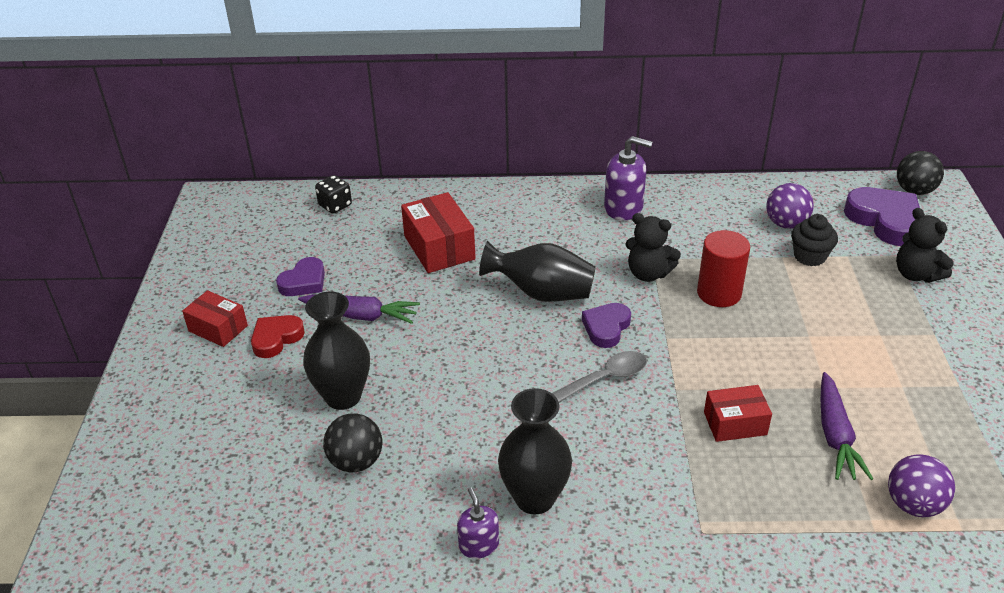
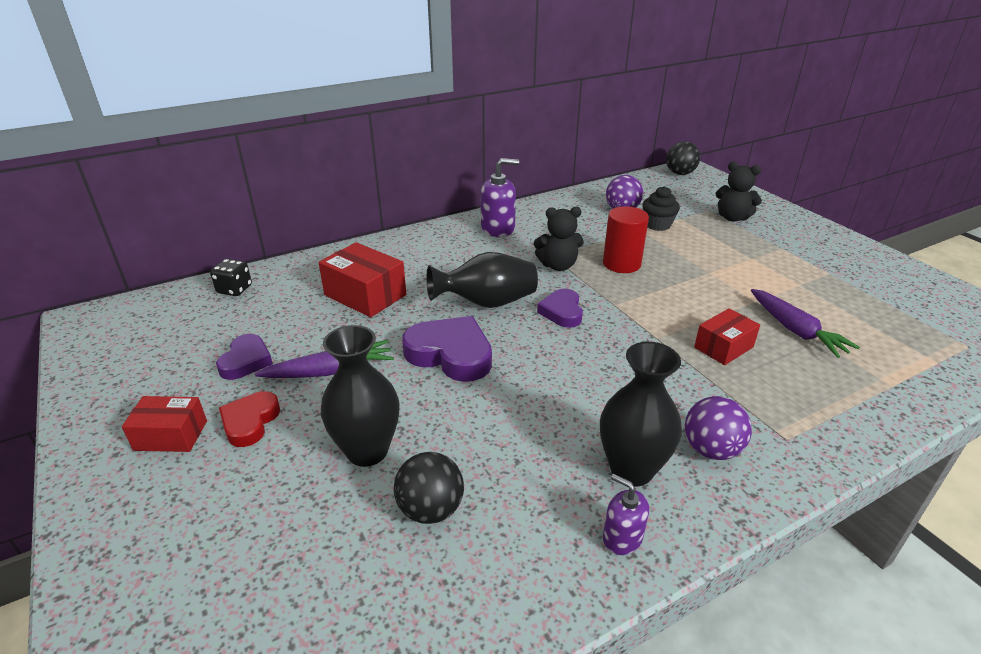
camera: 30 degrees left, 5 degrees down
(606, 378) = (597, 348): grey spoon -> none
(885, 220) = (681, 193): purple heart -> purple heart (450, 354)
(913, 504) = (892, 358): purple ball -> purple ball (711, 449)

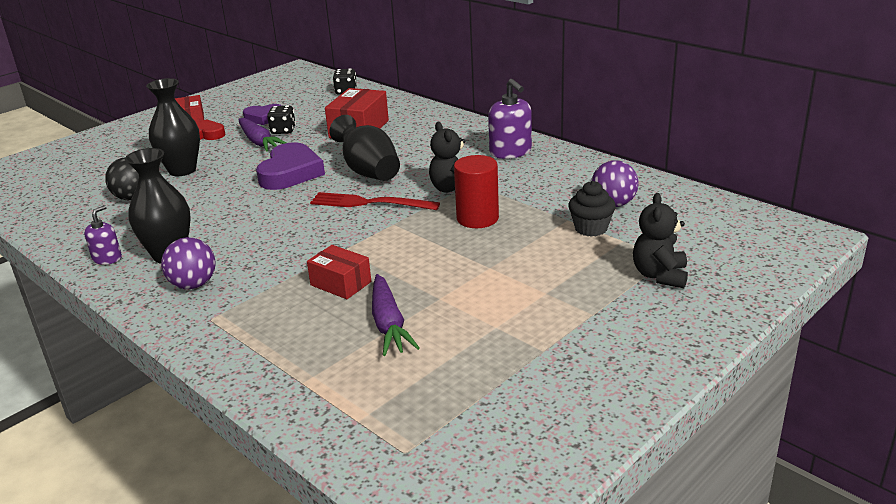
camera: 75 degrees right, 5 degrees down
(312, 348) = (283, 131): none -> black dice
(562, 312) = (369, 203): purple heart -> red fork
(680, 173) = (780, 229): black ball -> none
(795, 330) = (389, 324): purple carrot -> purple carrot turned 60 degrees counterclockwise

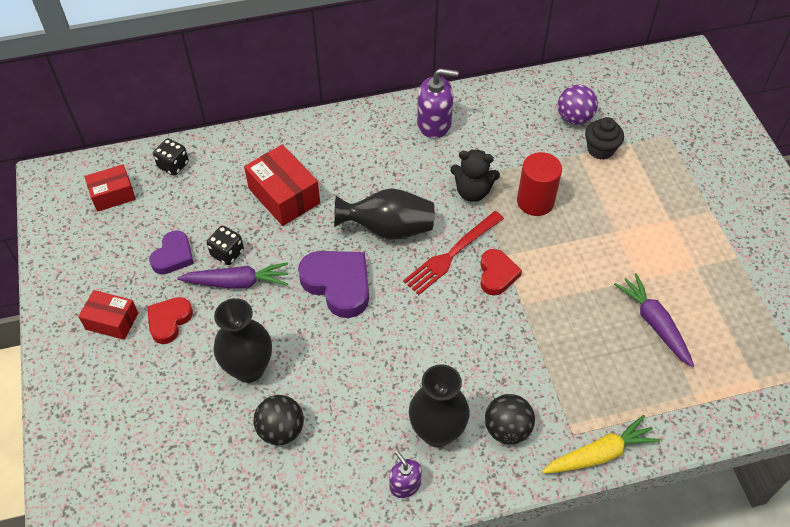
camera: 60 degrees left, 25 degrees up
(193, 285) = (507, 429): purple ball -> black ball
(195, 340) = (599, 454): none -> yellow carrot
(340, 283) = (576, 328): red box -> red box (113, 195)
(367, 228) = (497, 274): none -> red heart
(389, 324) = (654, 323): purple carrot -> purple carrot turned 135 degrees counterclockwise
(659, 275) = (687, 153): black teddy bear -> none

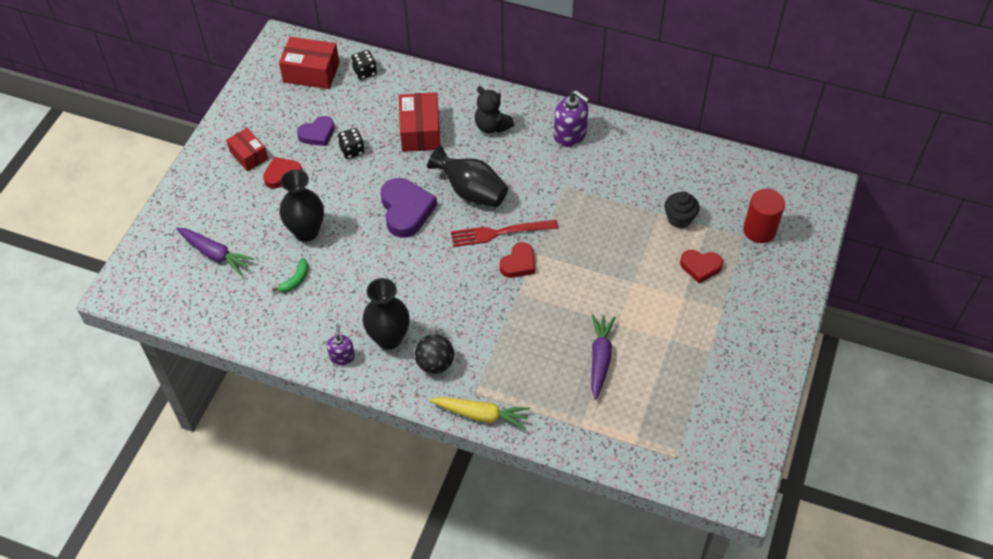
camera: 35 degrees right, 0 degrees up
(113, 195) = (311, 73): red box -> red box, size x1.55
(237, 282) = (343, 173): purple carrot -> purple carrot (215, 254)
(281, 430) = (295, 280): black ball -> green banana
(472, 191) = (554, 198): black teddy bear -> black teddy bear (492, 126)
(535, 201) = (593, 229): red cylinder -> red cylinder (759, 230)
(574, 118) = (681, 185): purple ball -> none
(658, 183) = (700, 267): none -> red heart

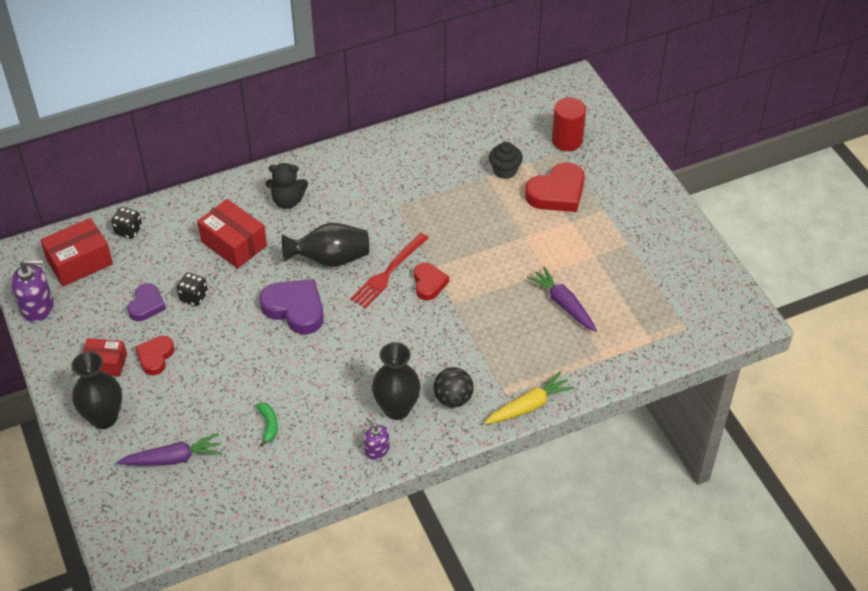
camera: 45 degrees left, 5 degrees down
(306, 232) = (232, 384): black vase -> black vase (104, 418)
(570, 135) = (356, 166): purple soap dispenser -> purple soap dispenser (37, 307)
(700, 267) = (557, 193): red heart -> red heart, size x1.63

